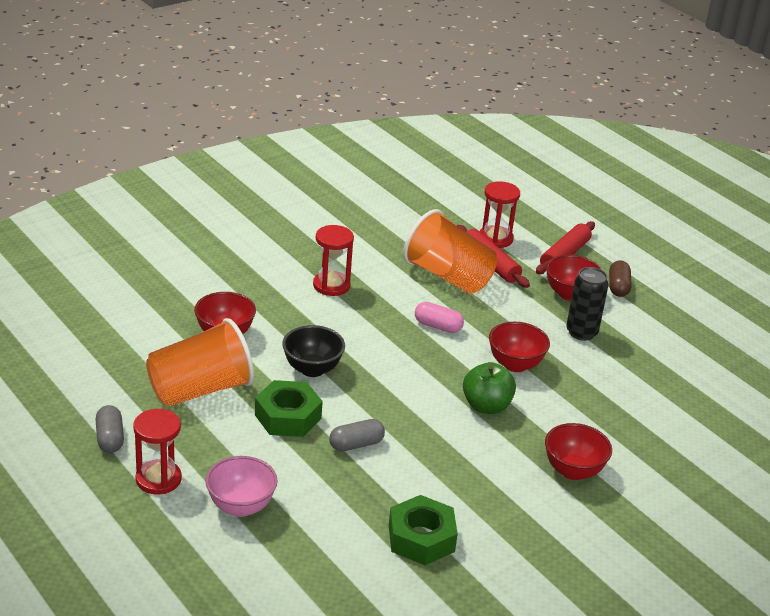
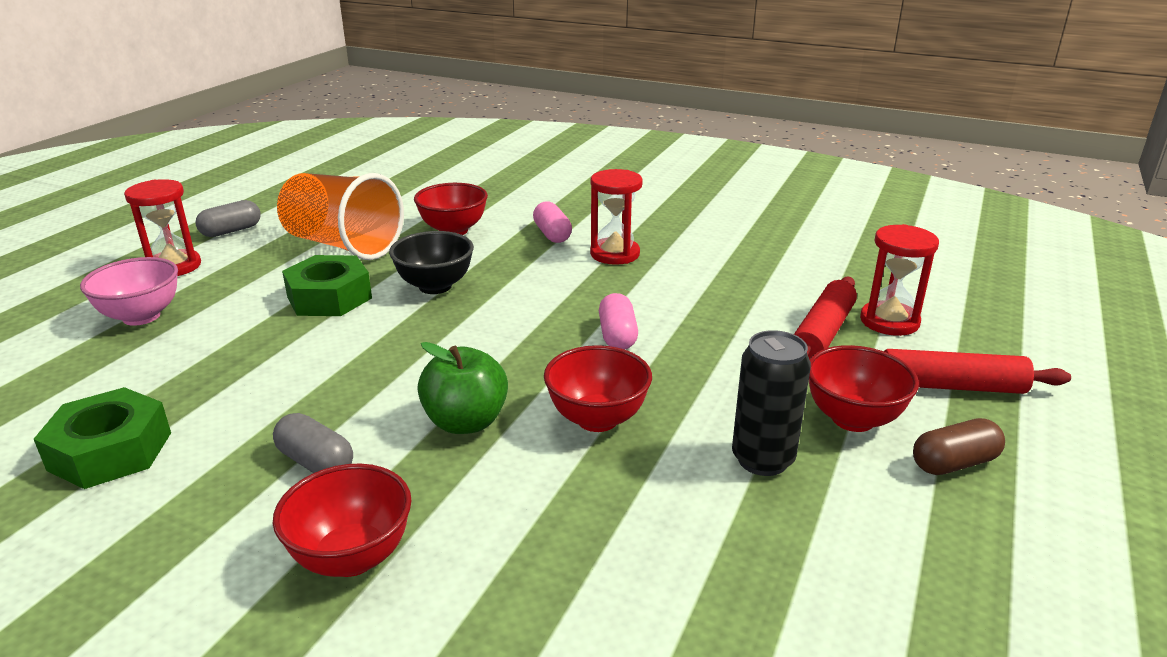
camera: 65 degrees right, 5 degrees down
(275, 297) = (552, 234): none -> pink capsule
(356, 444) = (301, 350): grey capsule -> grey capsule (316, 462)
(448, 276) = (742, 313): orange cup -> none

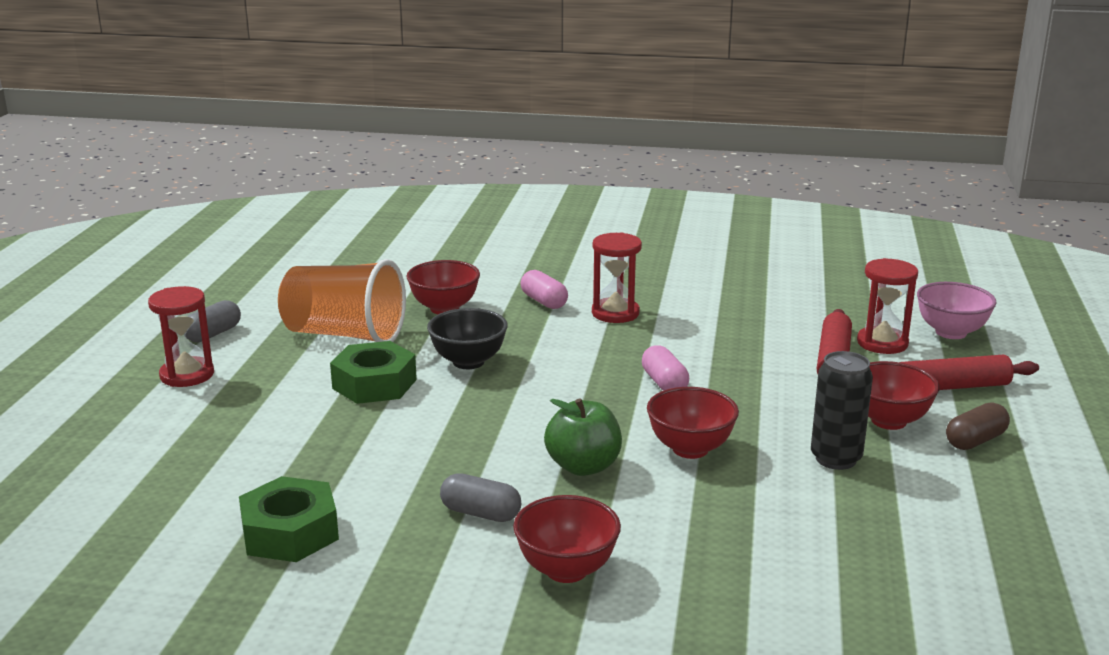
camera: 15 degrees left, 5 degrees down
(141, 316) = (202, 424): pink bowl -> pink bowl (951, 332)

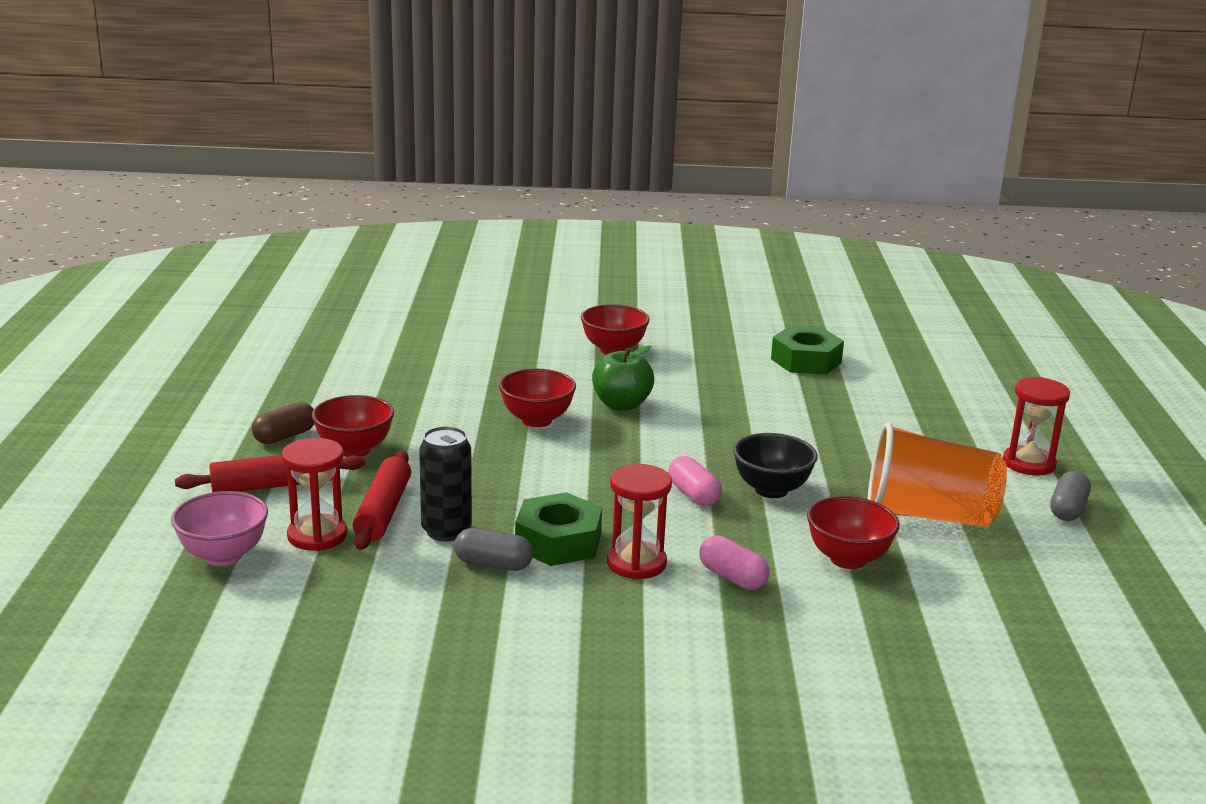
camera: 170 degrees right, 0 degrees up
(374, 384) = (844, 463): green nut -> green nut (558, 541)
(480, 513) = (685, 375): grey capsule -> grey capsule (493, 564)
(664, 383) = (565, 476): pink capsule -> pink capsule (693, 495)
(836, 459) = (415, 418): black can -> black can (446, 531)

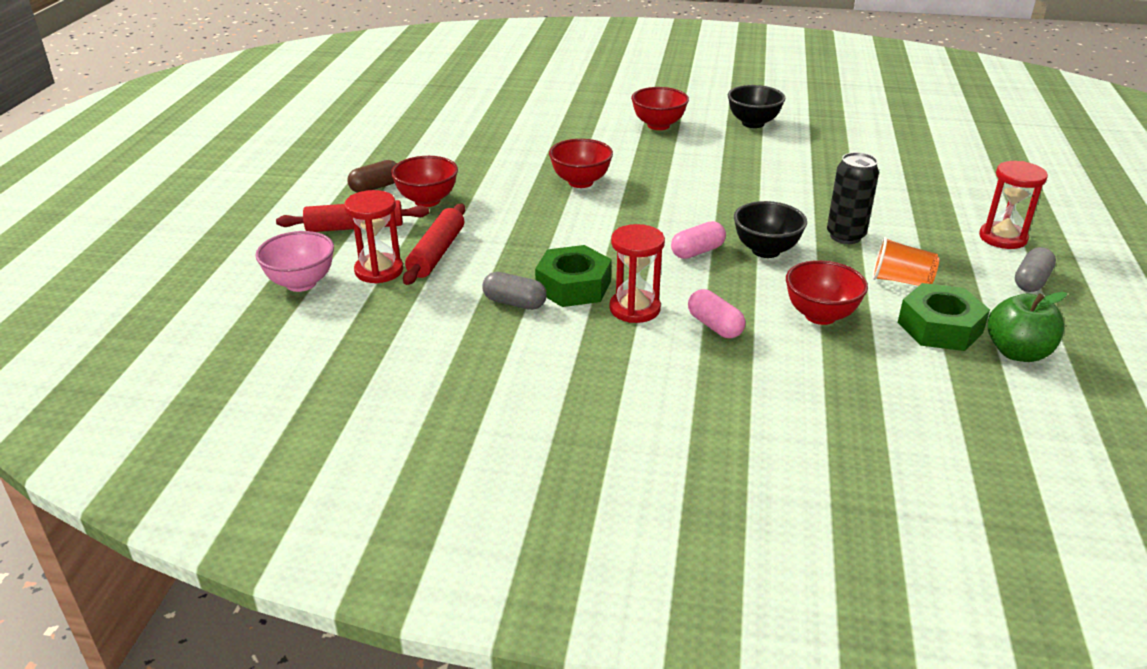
camera: 10 degrees right, 10 degrees up
(446, 531) = (483, 272): black can -> black can (845, 236)
(621, 405) = (654, 172): green apple -> green apple (1017, 352)
(693, 495) = (697, 252): pink capsule -> pink capsule turned 75 degrees clockwise
(724, 344) = (753, 123): none -> black bowl
(806, 361) = (820, 140): green nut -> green nut (939, 327)
(928, 516) = (900, 280): orange cup -> orange cup, size x0.53

